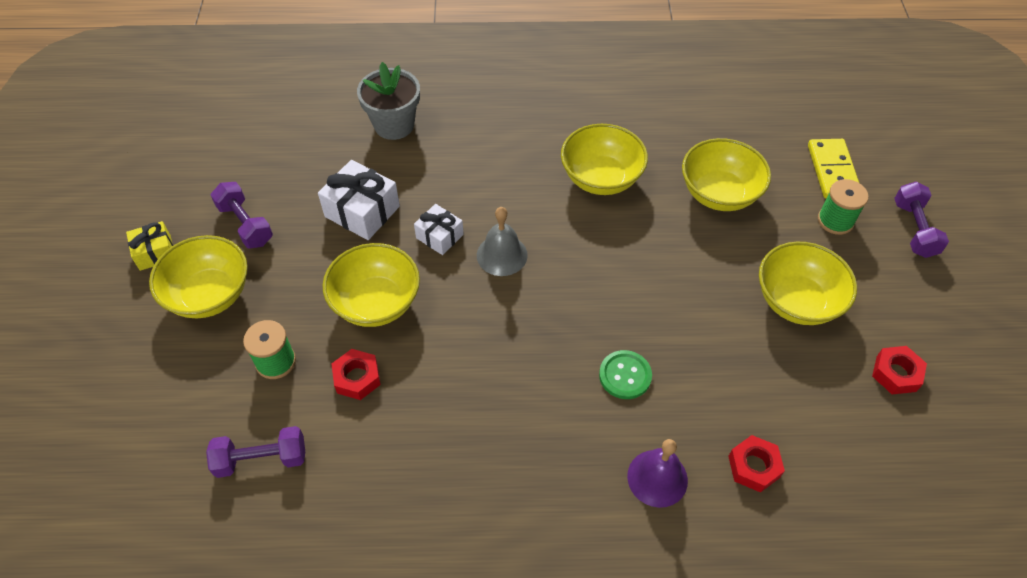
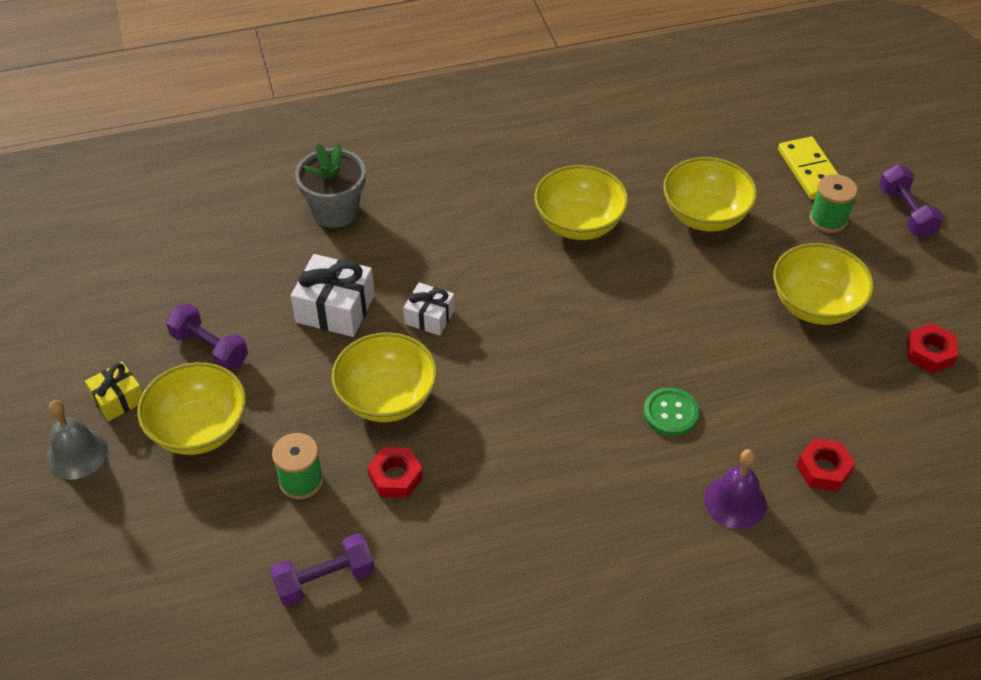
camera: 15 degrees left, 5 degrees down
(502, 255) = (503, 322): grey bell -> grey bell (77, 453)

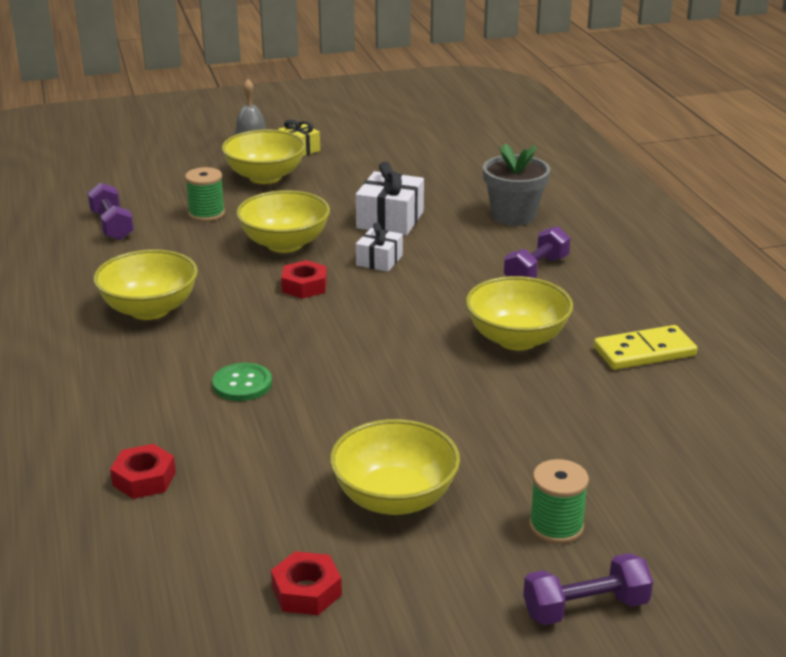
camera: 90 degrees right, 20 degrees down
(209, 348) = (347, 175): purple dumbbell -> purple dumbbell (536, 271)
(395, 477) = (200, 249): red nut -> red nut (304, 286)
(705, 215) = (545, 424): yellow bowl -> yellow bowl (149, 309)
(735, 501) = (121, 416): purple bell -> none
(810, 171) = (654, 520): yellow domino -> yellow domino (644, 352)

